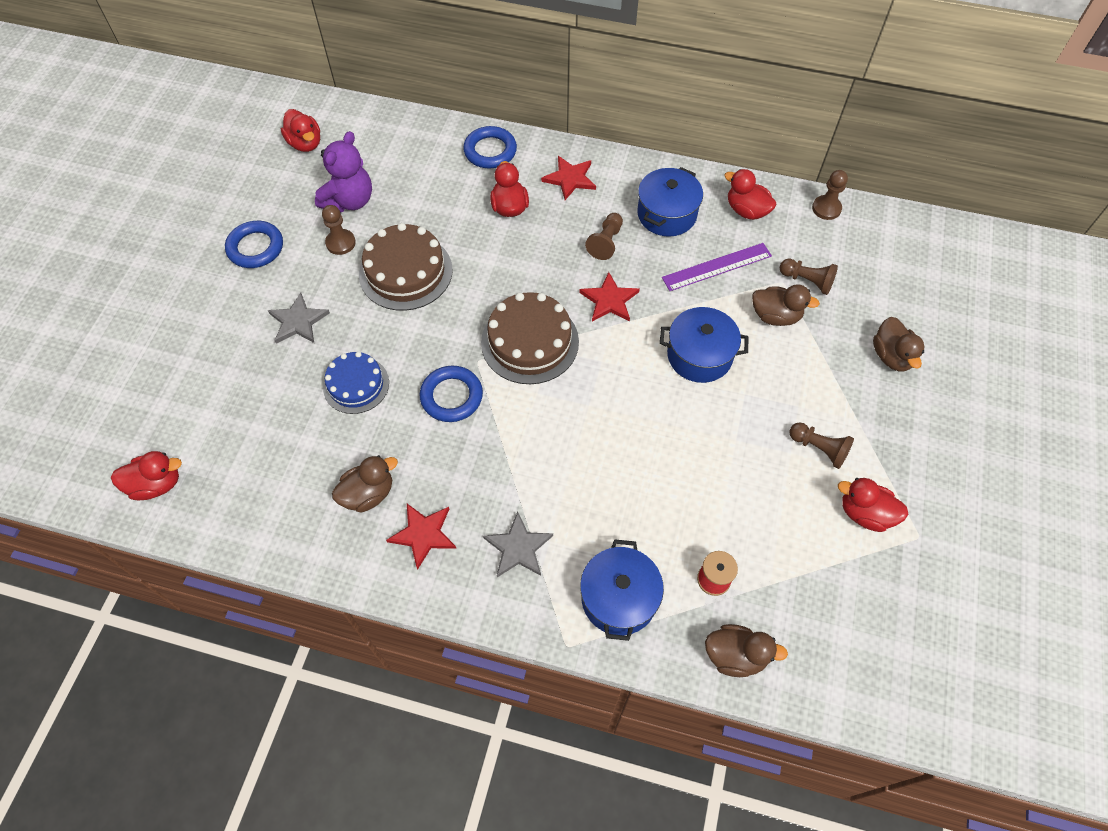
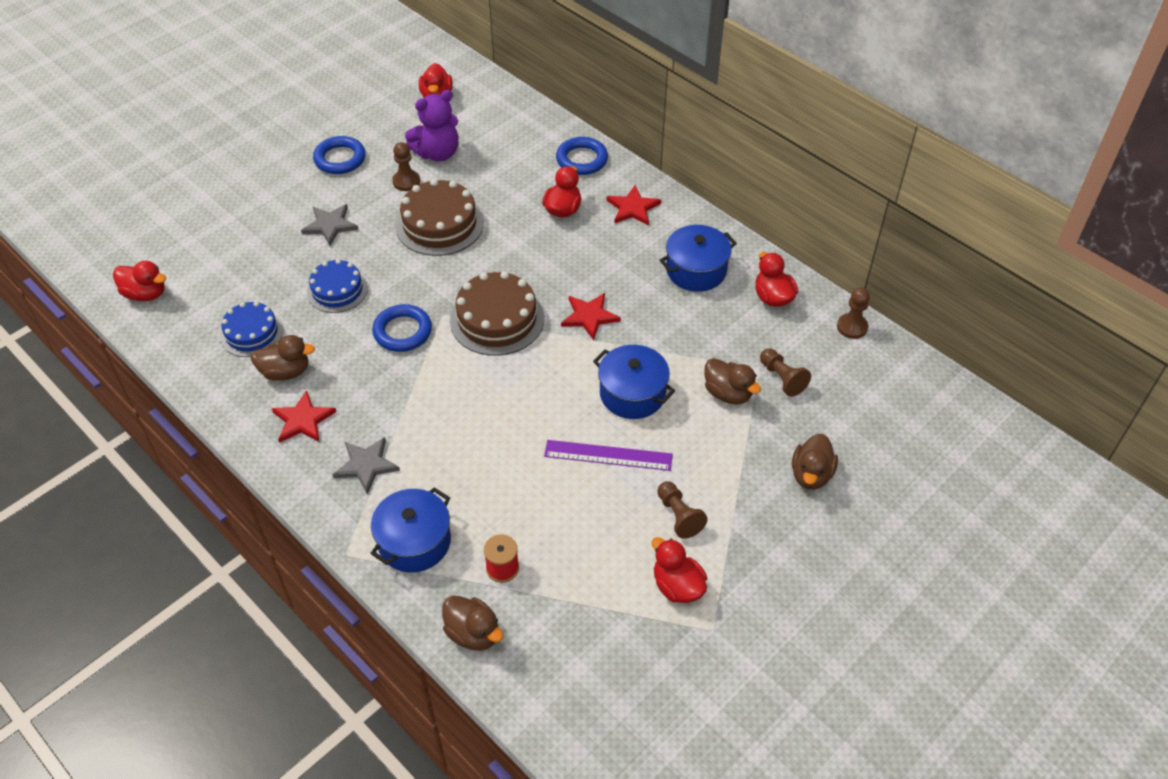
camera: 30 degrees right, 10 degrees down
(303, 471) = (251, 333): none -> blue cake
(606, 242) = (623, 270): brown pawn -> none
(716, 266) = (707, 331): purple ruler -> purple ruler (608, 455)

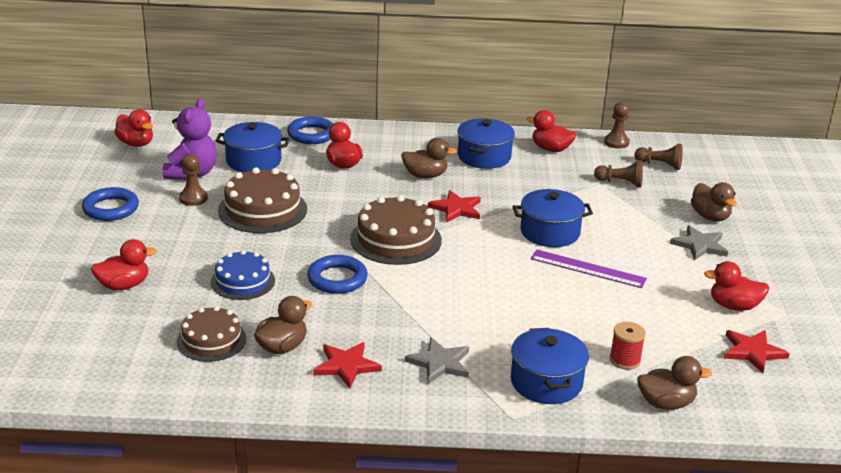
camera: 45 degrees left, 20 degrees down
(145, 294) = (63, 366): red duck -> red duck (124, 285)
(251, 333) = (211, 340): blue cake -> brown cake
(330, 225) = (170, 249): grey star -> grey star (699, 245)
(498, 165) = (253, 161): none -> blue pot
(608, 455) = (588, 269): purple ruler -> purple ruler turned 60 degrees clockwise
(633, 208) = (390, 144): red star -> red star (752, 352)
(679, 516) = (677, 274): brown pawn -> brown pawn (660, 165)
(728, 393) = (603, 204): brown duck -> brown duck (425, 175)

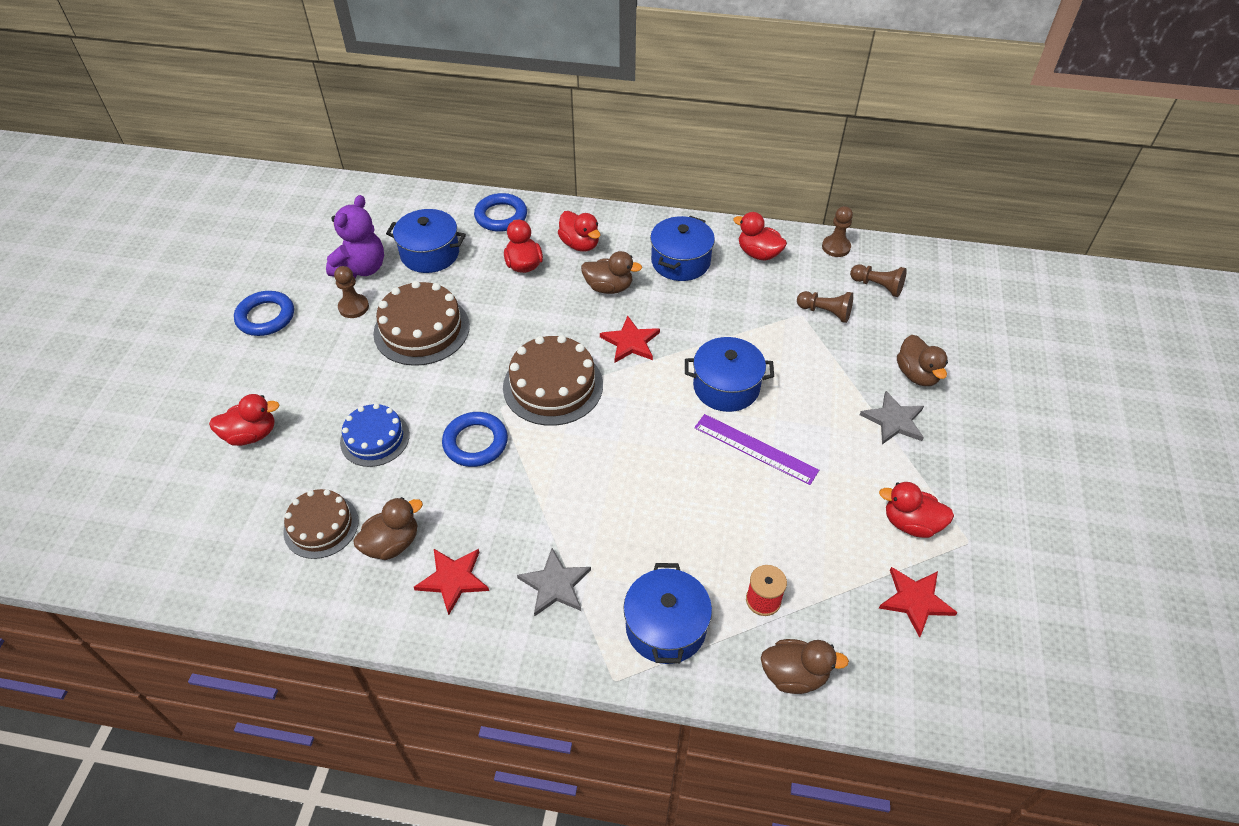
camera: 10 degrees right, 20 degrees up
(136, 144) = (314, 220): red duck -> red duck (580, 244)

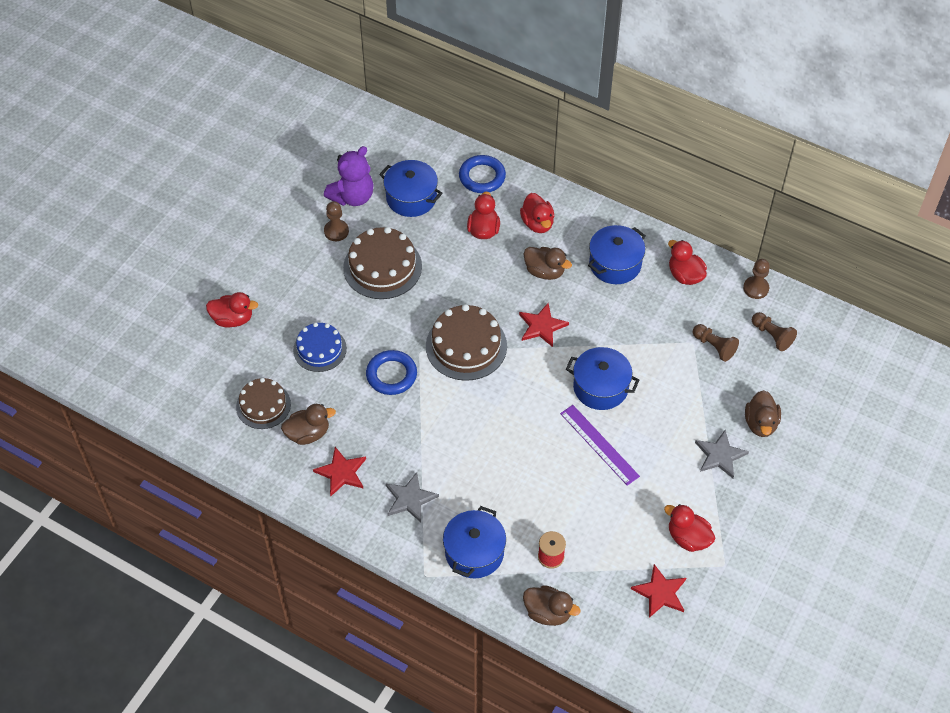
camera: 20 degrees right, 5 degrees up
(266, 317) = (267, 221): blue ring -> none

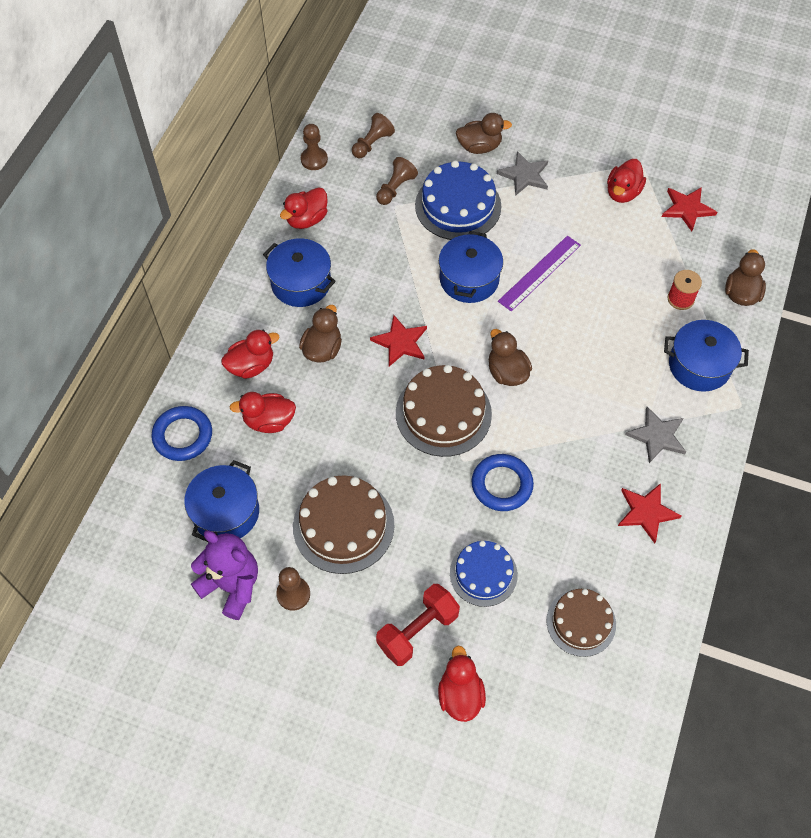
camera: 100 degrees left, 5 degrees up
(287, 301) = (417, 630): none -> red dumbbell
(308, 433) = (606, 560): brown duck -> brown duck (507, 372)
(687, 393) = (458, 206): none -> blue cake

